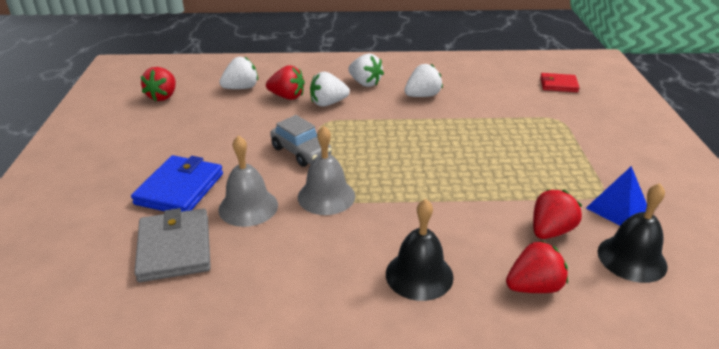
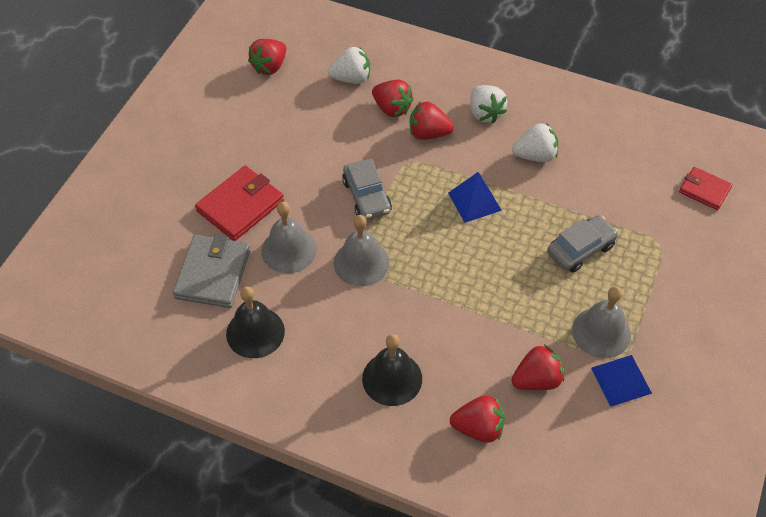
camera: 25 degrees right, 20 degrees up
(179, 189) = (240, 206): blue wallet -> red wallet
(328, 103) = (428, 133): white strawberry -> red strawberry
(396, 132) = (474, 201): none -> blue pyramid
(504, 137) = (580, 249): none -> grey car
(570, 182) = (601, 332): none -> grey bell
(632, 258) = (586, 437): black bell -> black bell (255, 332)

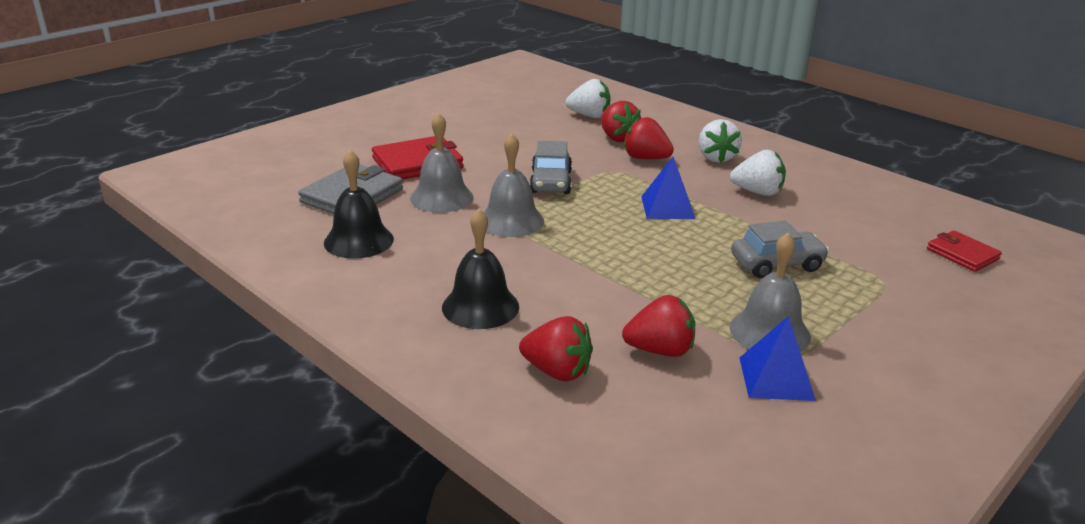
camera: 20 degrees right, 25 degrees down
(269, 67) = (515, 97): red strawberry -> none

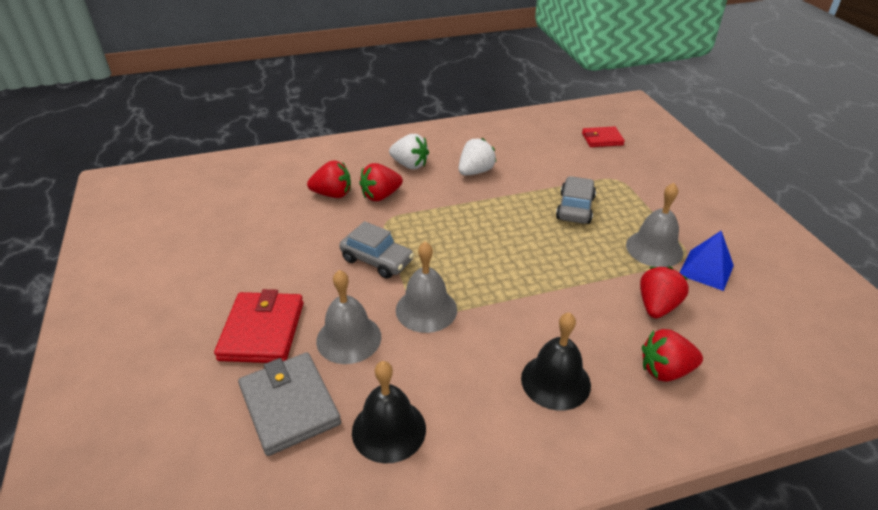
camera: 60 degrees left, 10 degrees up
(557, 371) = (665, 370): red strawberry -> red strawberry turned 150 degrees counterclockwise
(589, 116) = (276, 191): white strawberry -> none
(667, 207) = (466, 219): blue pyramid -> none

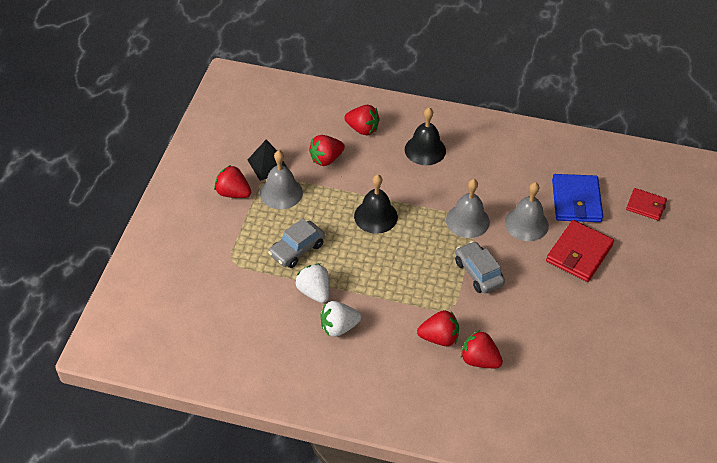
camera: 150 degrees left, 10 degrees up
(289, 405) = (576, 201): grey wallet -> blue wallet
(389, 429) = (528, 167): black bell -> black bell (375, 216)
(410, 165) = (390, 365): white strawberry -> white strawberry (314, 292)
(602, 139) = (188, 311): red wallet -> red wallet (646, 206)
(696, 228) = (233, 193): none -> red strawberry
(706, 270) = (268, 165): blue pyramid -> black pyramid

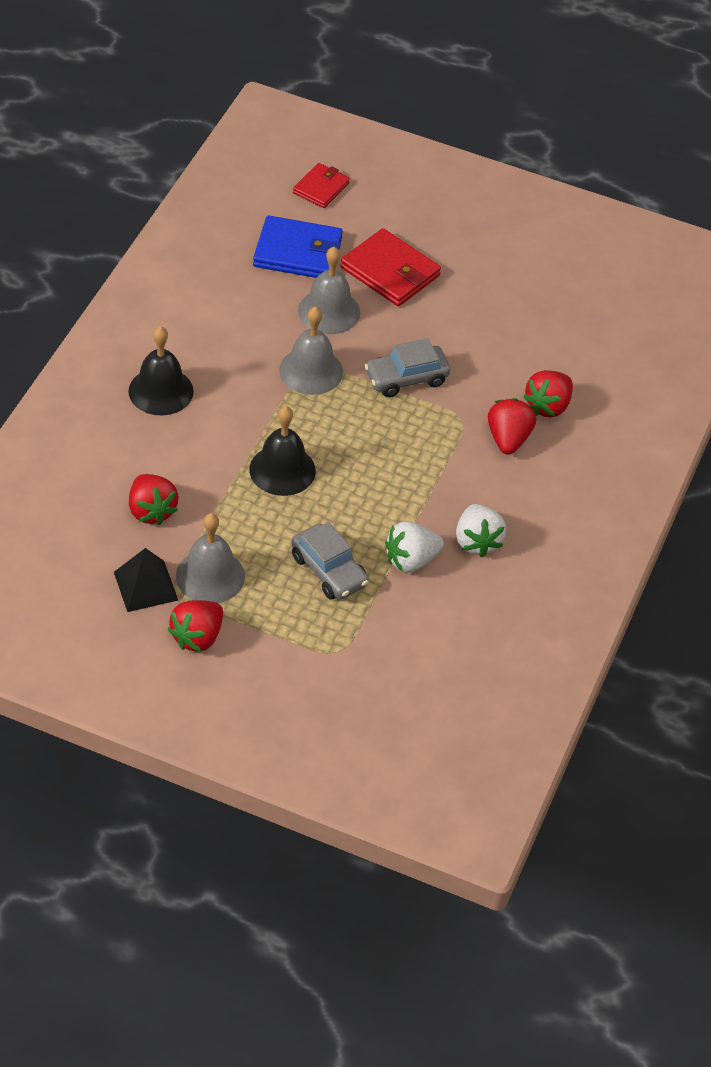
camera: 85 degrees left, 0 degrees up
(362, 129) = (96, 457): red strawberry -> none

